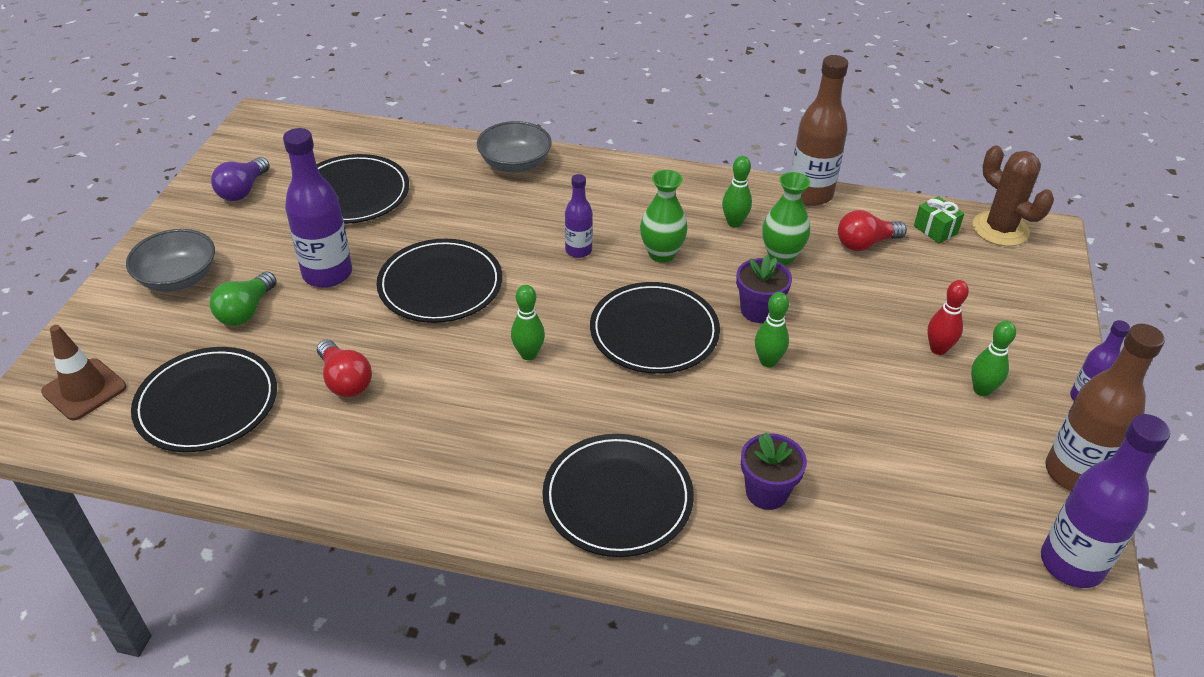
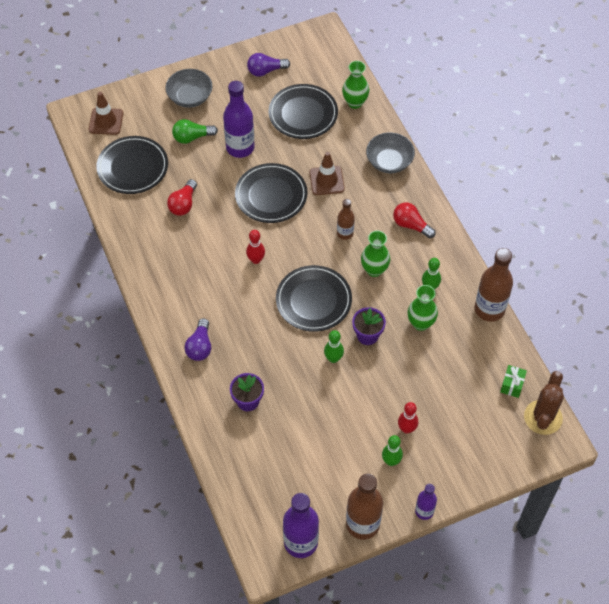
camera: 55 degrees right, 15 degrees up
(395, 146) = (355, 102): none -> green vase
(479, 225) = (326, 180): none -> brown traffic cone
(528, 354) = (256, 260): green bowling pin -> red bowling pin
(578, 250) = (345, 233): purple bottle -> brown bottle
(617, 498) = (200, 346): black plate -> purple light bulb
(865, 243) = (467, 357): red light bulb -> red light bulb (411, 225)

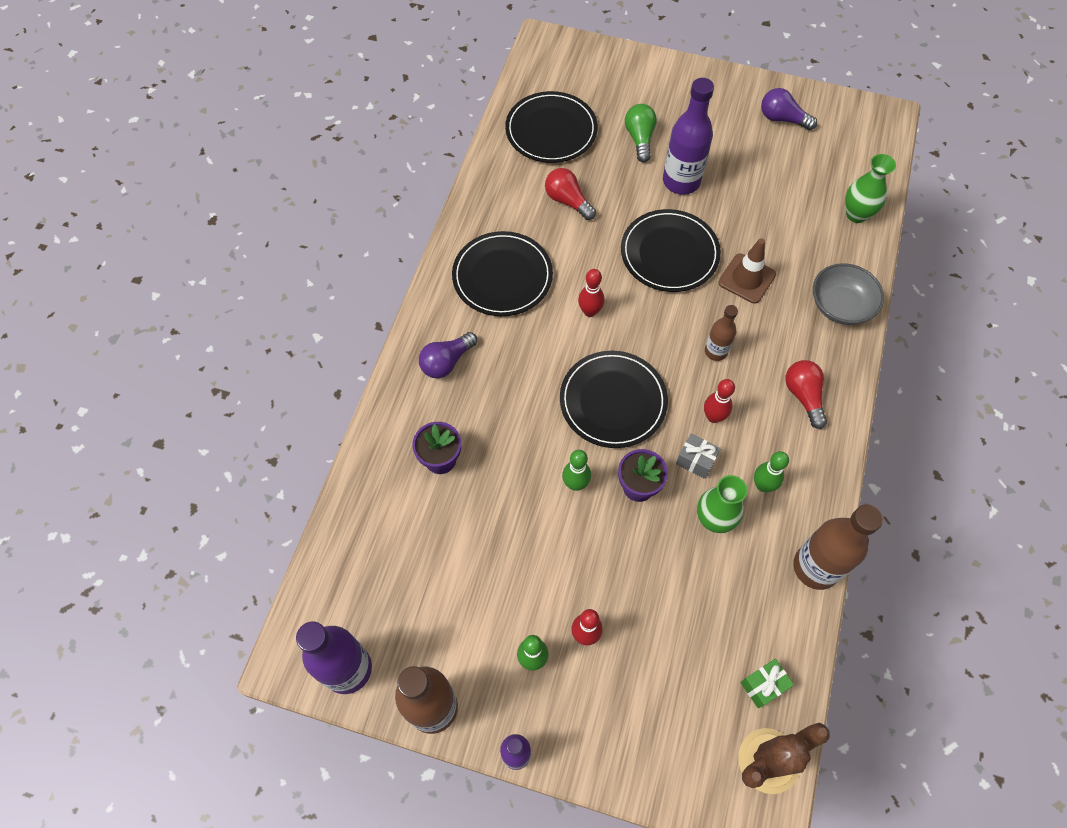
camera: 40 degrees right, 5 degrees up
(106, 121) = (566, 69): brown traffic cone -> none
(183, 204) = (568, 201): red light bulb -> red light bulb turned 75 degrees clockwise
(190, 97) = (675, 97): grey bowl -> none
(192, 137) = (639, 139): green light bulb -> green light bulb turned 60 degrees clockwise
(303, 114) = (784, 189): black plate -> black plate (502, 276)
(374, 270) = (713, 417): green vase -> red bowling pin
(385, 300) = (695, 461): none -> grey gift

